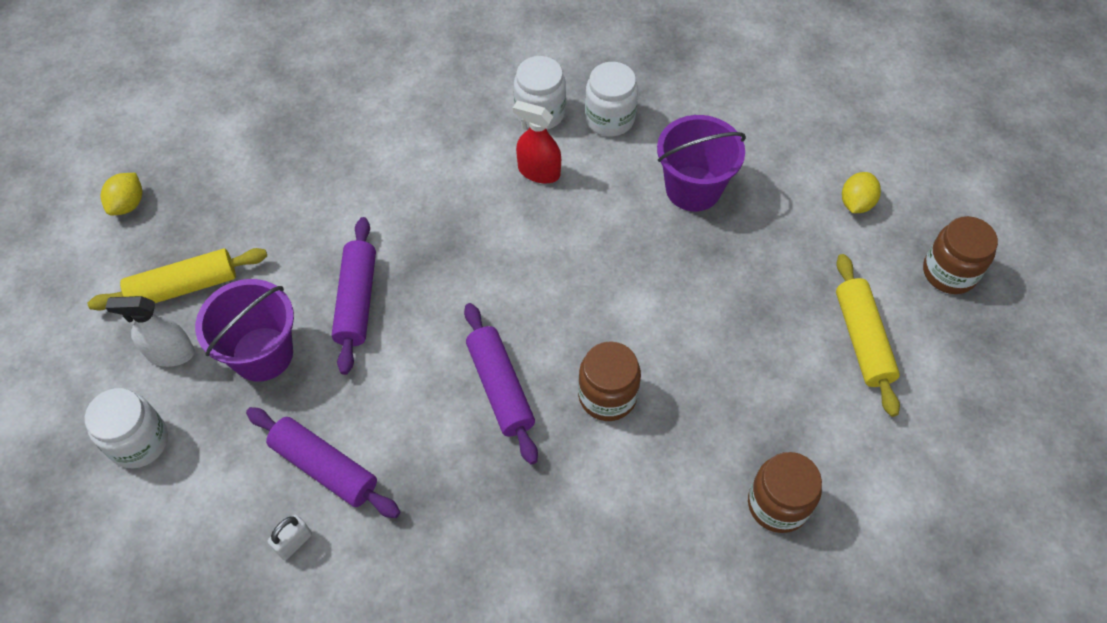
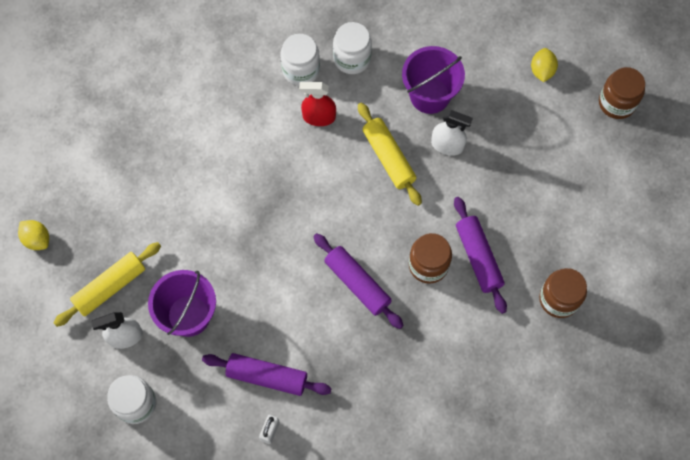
camera: 20 degrees left, 10 degrees up
(128, 204) = (37, 239): yellow lemon -> yellow lemon turned 45 degrees counterclockwise
(357, 301) = (235, 256): purple rolling pin -> purple rolling pin (478, 257)
(693, 254) = (447, 145): none -> white spray bottle
(862, 340) = (576, 170): yellow rolling pin -> yellow rolling pin (388, 158)

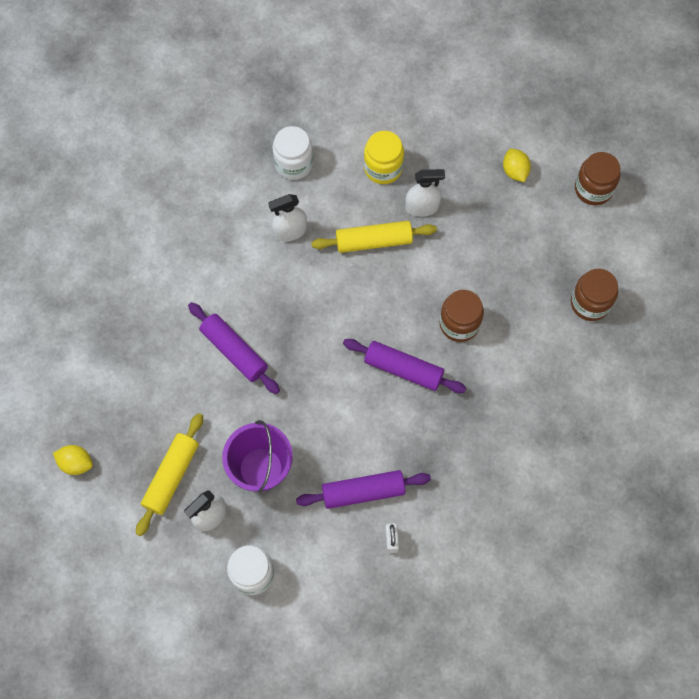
camera: 25 degrees left, 0 degrees up
(301, 70) = (251, 194): white jar -> none
(319, 117) = (290, 231): red spray bottle -> white spray bottle
(388, 158) = (374, 241): yellow rolling pin -> yellow rolling pin turned 45 degrees counterclockwise
(429, 95) = (383, 168): purple bucket -> yellow jar
(478, 257) = (500, 297): purple rolling pin -> purple rolling pin (234, 351)
(542, 71) = (473, 103): yellow lemon -> yellow lemon (515, 171)
(617, 103) = (554, 105): brown jar -> brown jar (593, 189)

